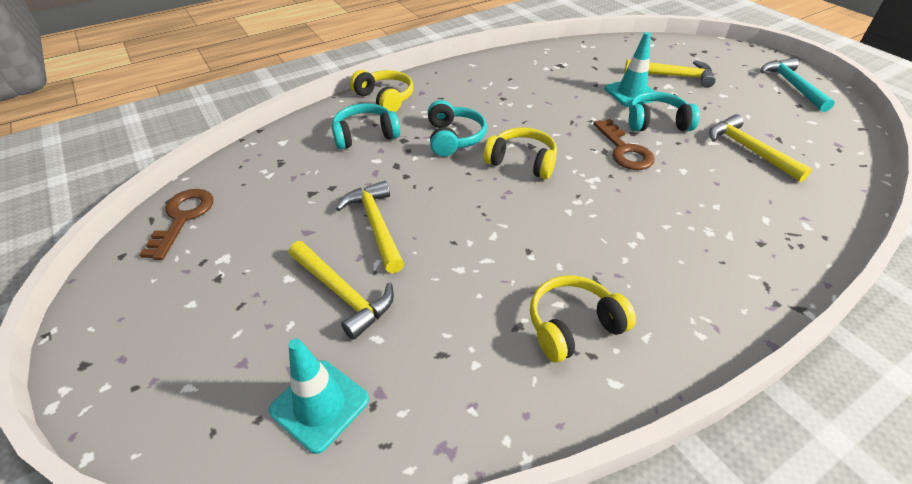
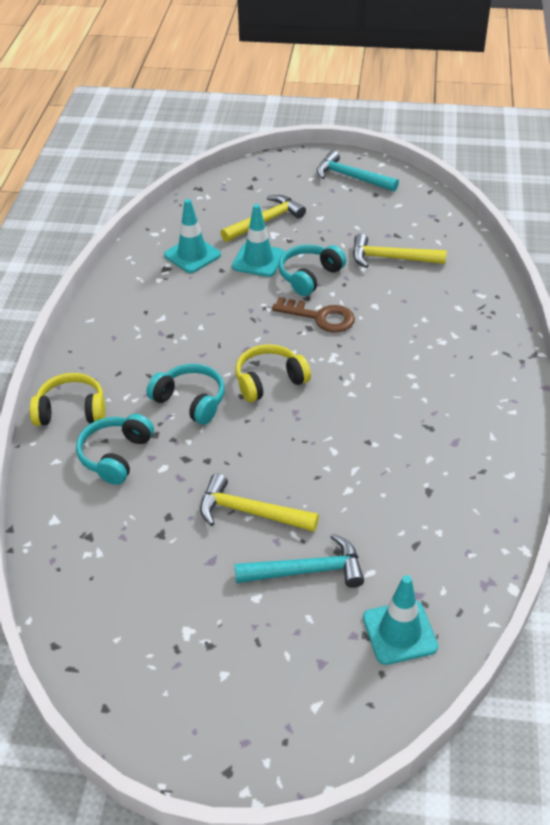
camera: 50 degrees left, 0 degrees up
(182, 218) = (96, 643): brown key -> none
(342, 293) = (306, 571): yellow hammer -> turquoise hammer
(573, 326) = (453, 464): yellow headphones -> none
(589, 67) = (192, 255): none -> turquoise traffic cone

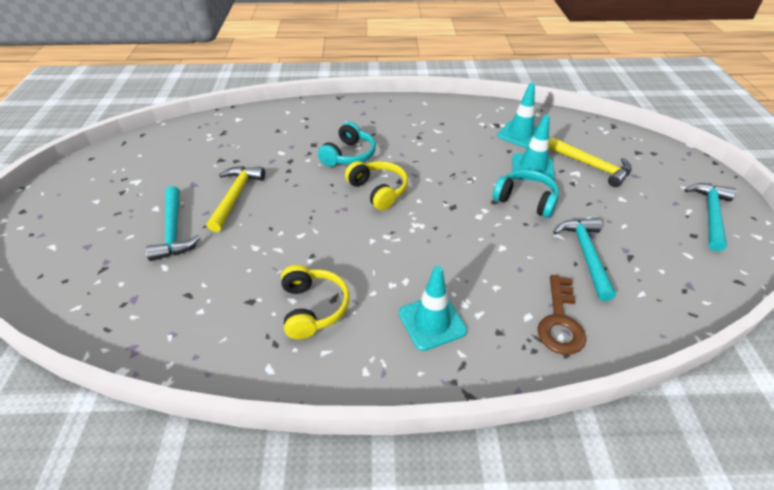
camera: 80 degrees right, 0 degrees up
(71, 411) = (332, 110): yellow headphones -> yellow headphones (313, 308)
(115, 455) = (292, 132): turquoise headphones -> none
(320, 317) = (470, 212): brown key -> brown key (560, 321)
(391, 258) = (586, 255): yellow hammer -> turquoise hammer
(399, 632) = (99, 289): turquoise traffic cone -> turquoise traffic cone (432, 322)

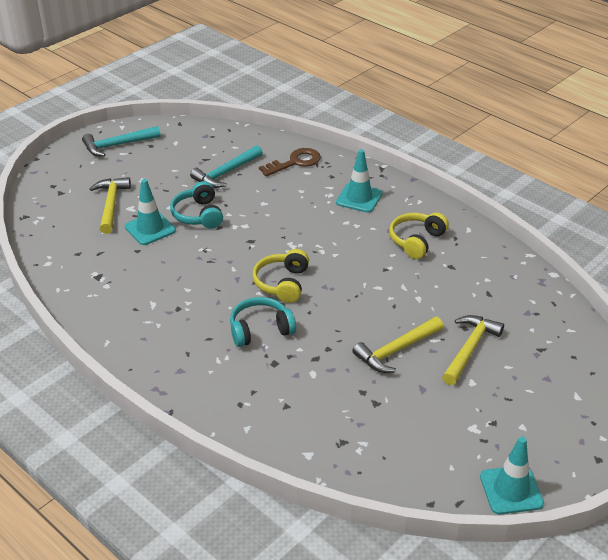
camera: 135 degrees left, 5 degrees down
(173, 231) = (469, 349): turquoise hammer -> yellow hammer
(520, 134) = (101, 256): turquoise traffic cone -> turquoise traffic cone (511, 490)

